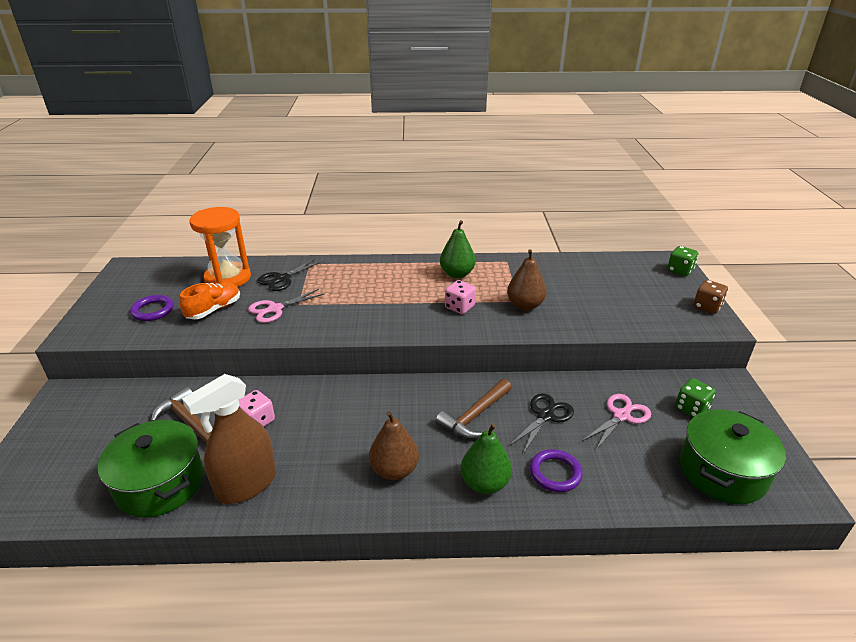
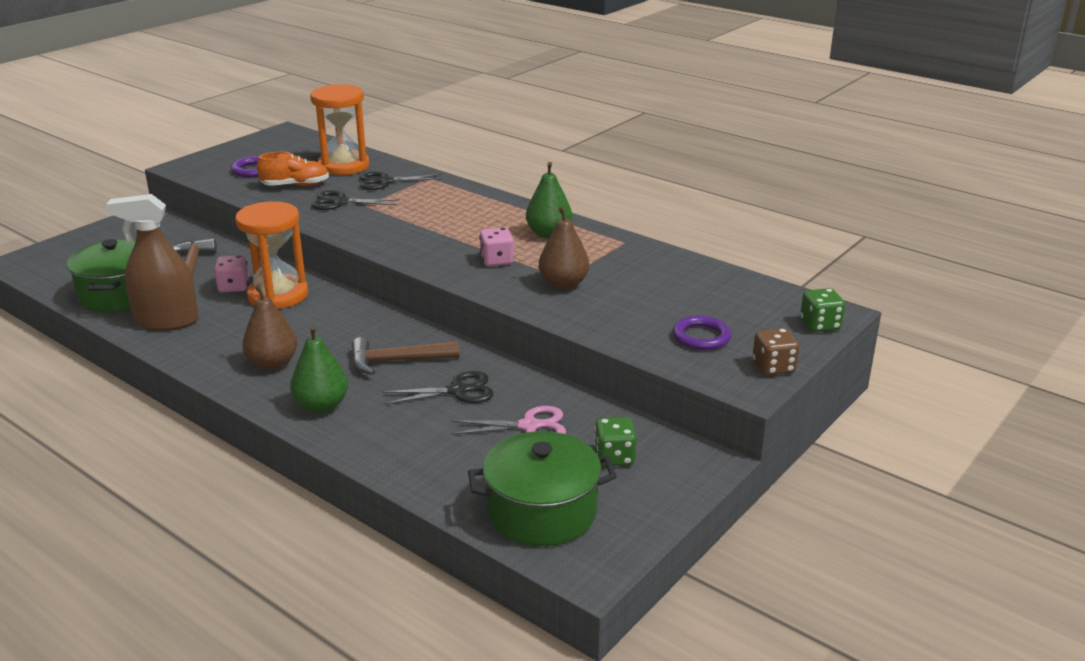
camera: 40 degrees right, 5 degrees down
(275, 309) = (340, 202): pink scissors -> black scissors
(306, 409) = (278, 295): none -> orange hourglass
(555, 473) = (388, 430): purple ring -> purple ring (701, 337)

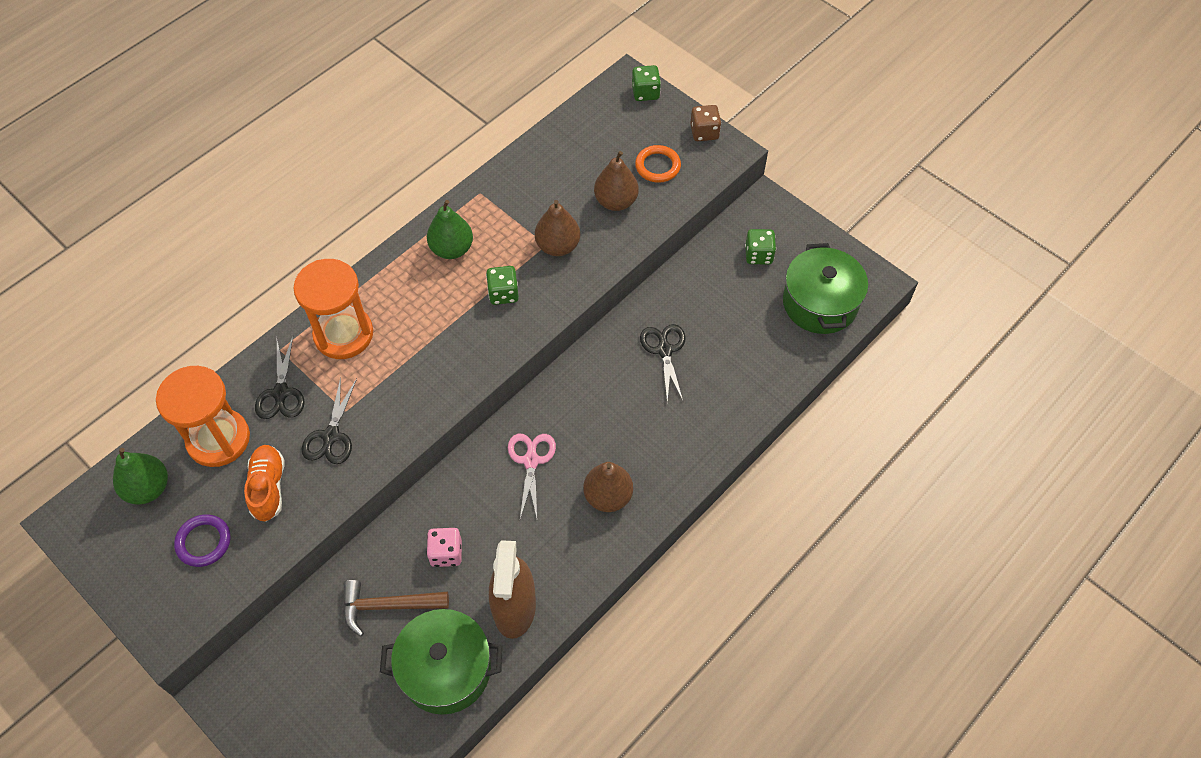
camera: 85 degrees left, 30 degrees up
(278, 295) = (472, 507): orange hourglass -> orange hourglass (343, 334)
(321, 406) = (681, 450): green pear -> green pear (148, 488)
(397, 361) = (613, 395): brown hammer -> none
(497, 261) = (503, 293): pink dice -> green dice
(529, 426) = (717, 304): pink scissors -> pink scissors (531, 461)
(636, 313) = (616, 201): none -> brown pear
(701, 337) = (657, 166): purple ring -> orange ring

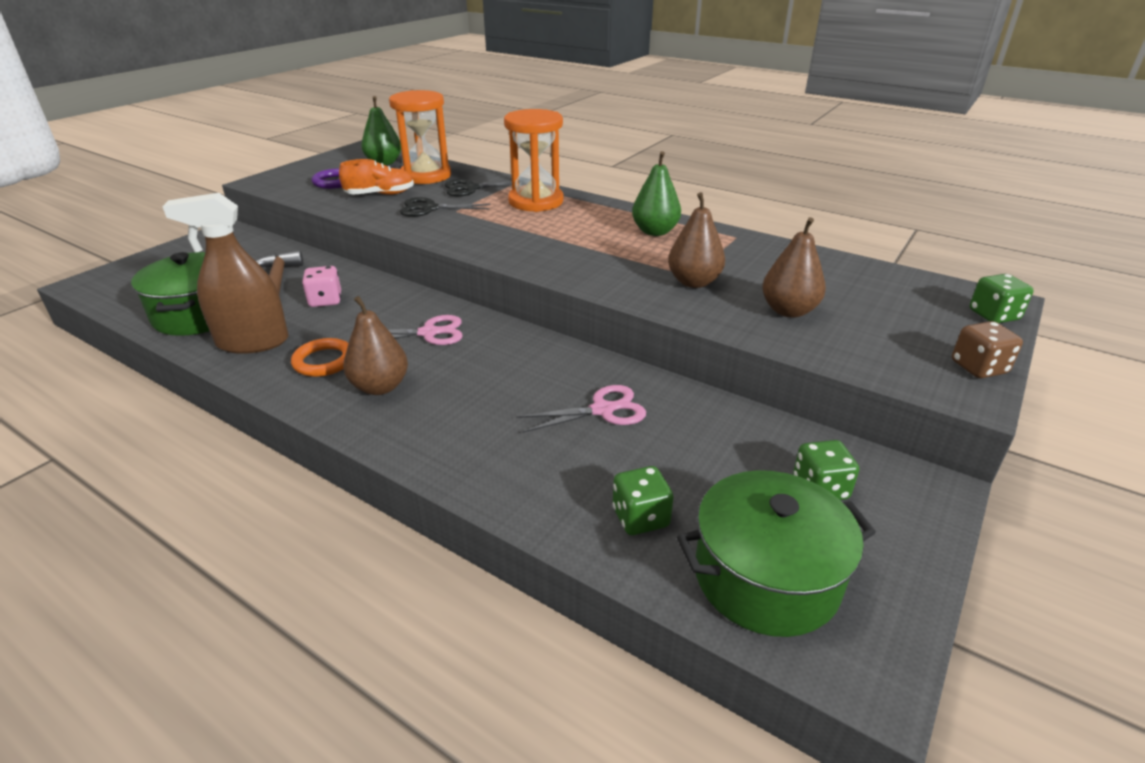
camera: 80 degrees right, 25 degrees down
(503, 293) = (612, 260): green dice -> green dice (640, 518)
(657, 166) = (875, 335): orange ring -> orange ring (324, 361)
(664, 350) = (602, 410): black scissors -> pink scissors

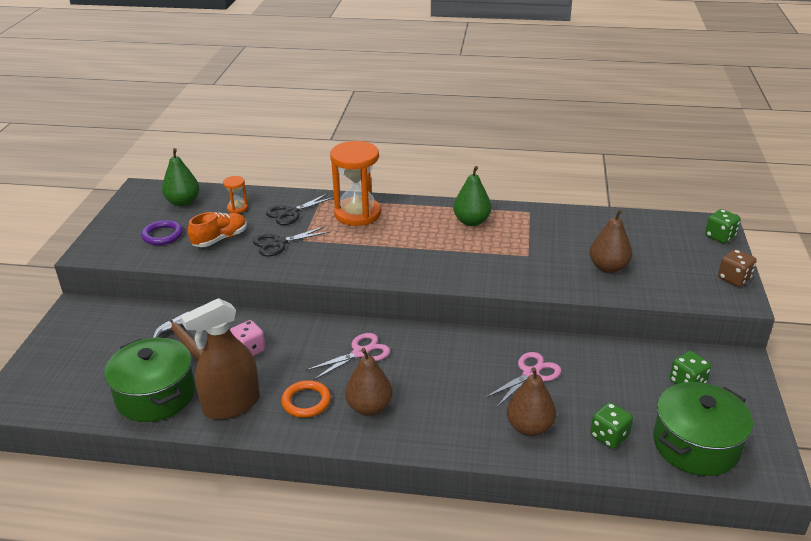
camera: 25 degrees left, 0 degrees up
(426, 176) = (237, 208): orange hourglass -> orange hourglass, size x0.46
(694, 282) = (534, 261): brown pear -> brown pear (529, 427)

